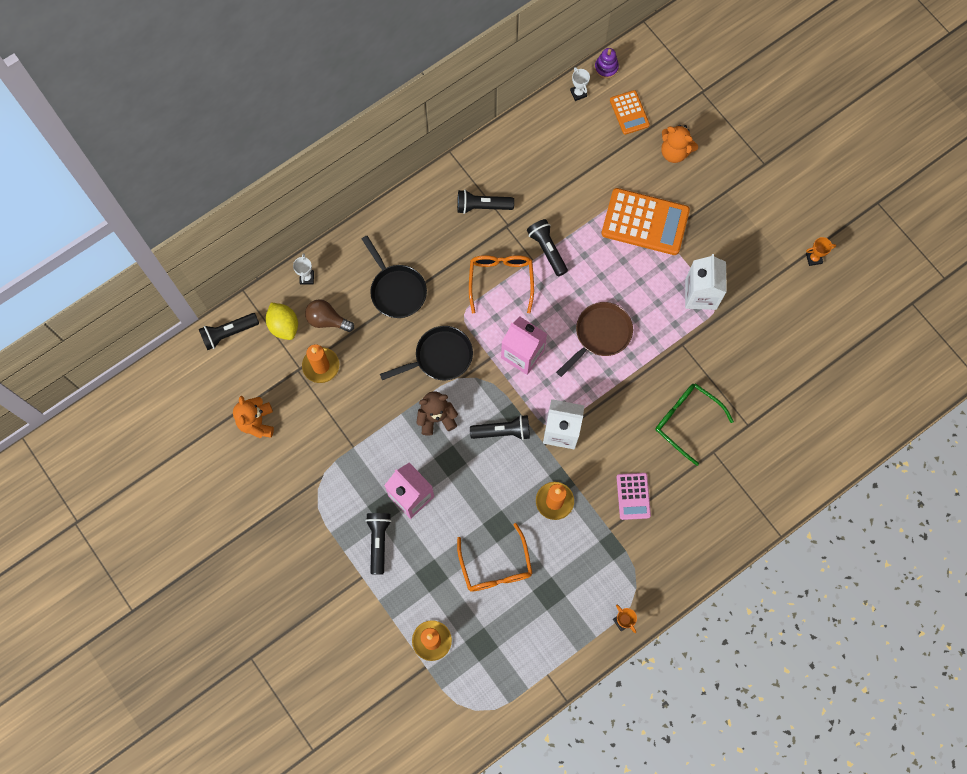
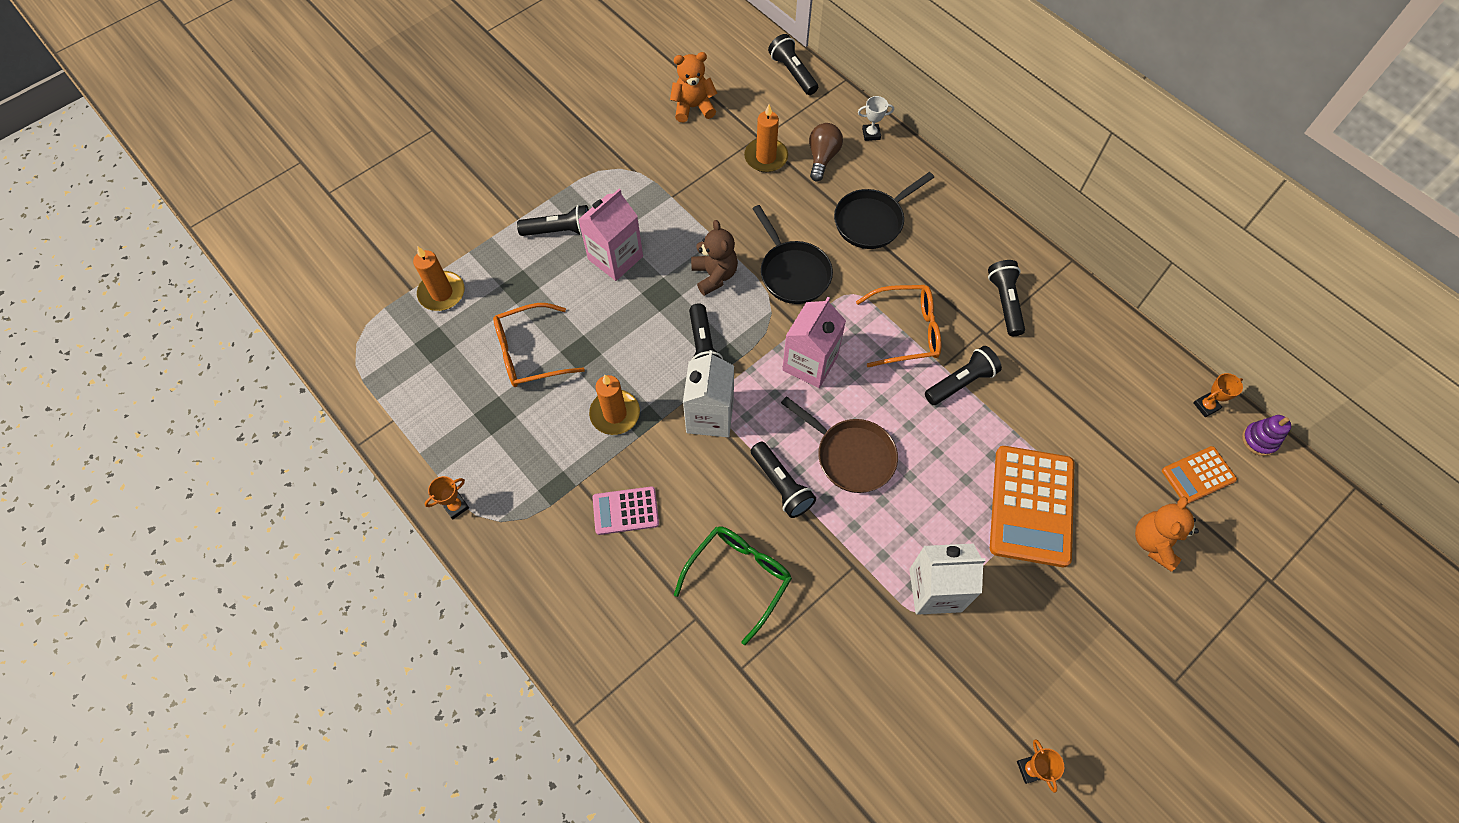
camera: 85 degrees right, 10 degrees down
(284, 326) = (809, 119): yellow lemon -> none
(578, 93) = (1206, 406): white trophy -> orange trophy
(620, 385) = (781, 485): none -> black flashlight

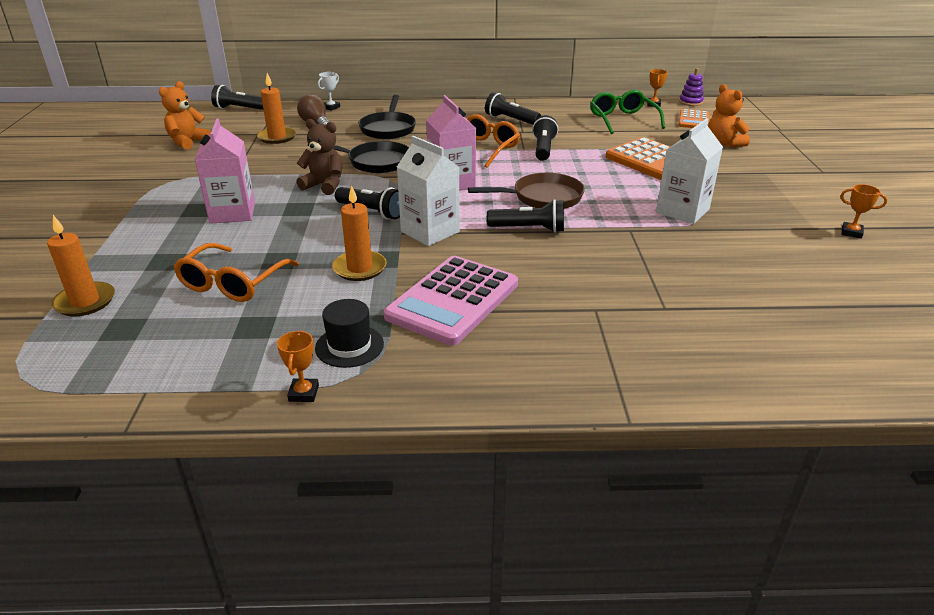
camera: 50 degrees left, 30 degrees down
(520, 490) = (349, 346): none -> black hat
(560, 230) = (160, 224): black flashlight -> none
(625, 511) = (453, 300): pink calculator -> pink calculator, size x1.84
(739, 577) = (582, 275): green glasses -> green glasses (622, 120)

